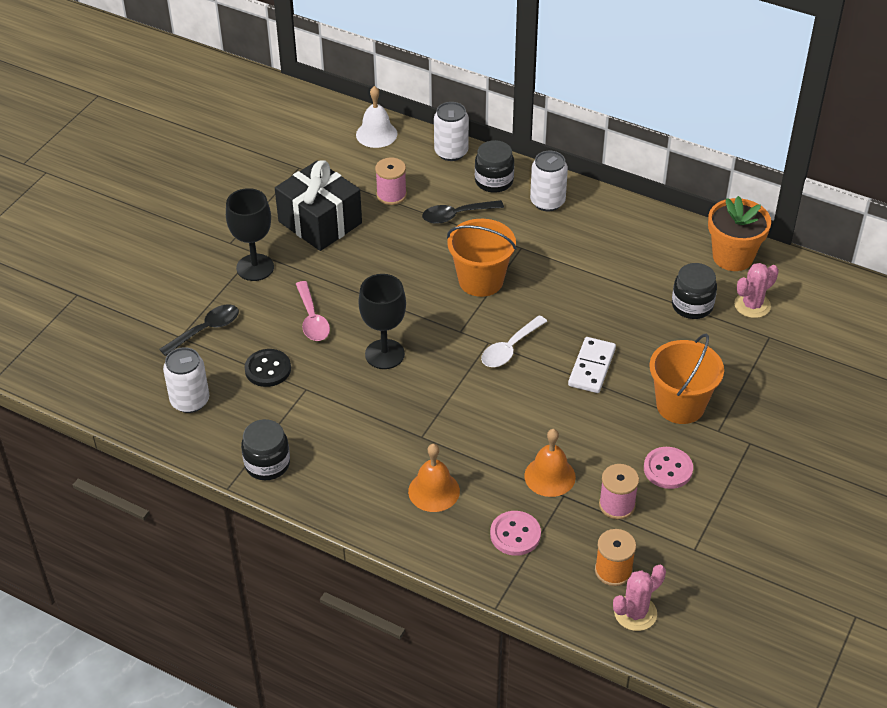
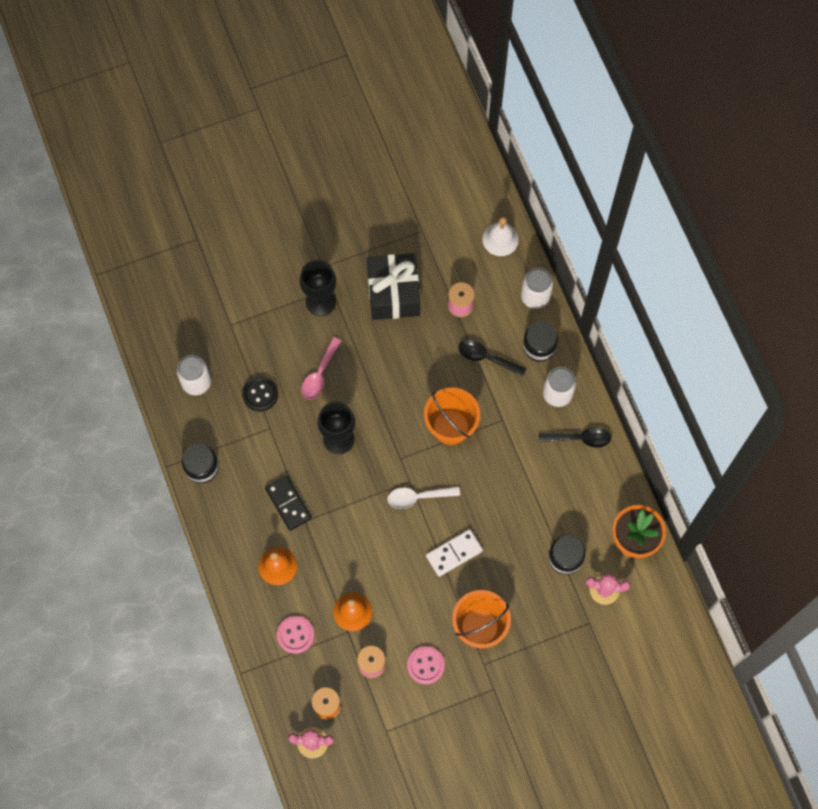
camera: 40 degrees right, 25 degrees up
(206, 330) = (250, 331): black spoon -> black spoon (580, 438)
(389, 434) = (288, 503): none -> black domino

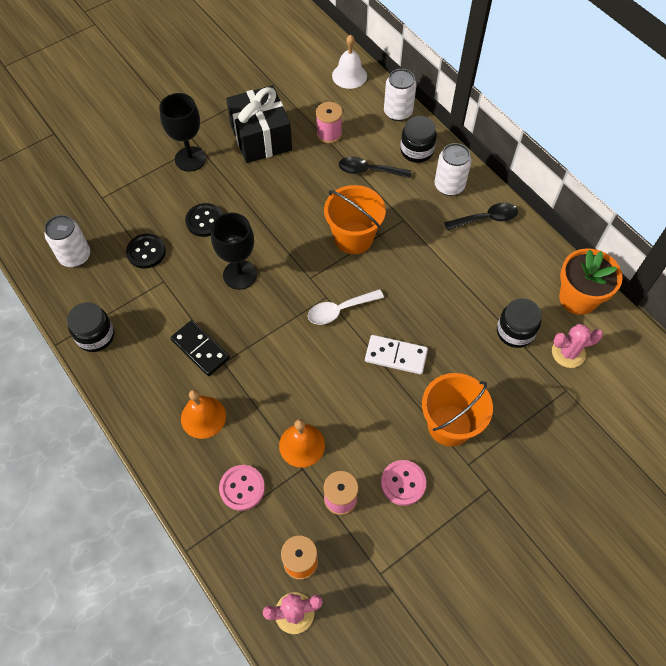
camera: 15 degrees left, 10 degrees down
(319, 374) = (205, 221): pink spoon -> black button
(454, 553) = (396, 356): white domino -> white domino turned 60 degrees clockwise

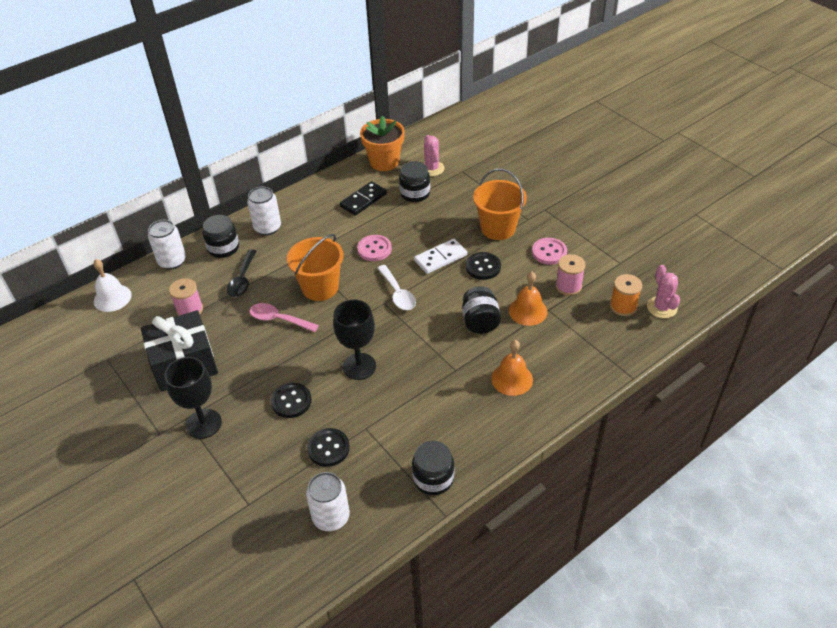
camera: 90 degrees left, 15 degrees down
(200, 349) = (443, 388): black domino -> black domino (363, 200)
(242, 488) = (572, 346): pink button -> pink button (374, 249)
(289, 391) = (480, 322): none -> black jar
(310, 204) = (278, 319): none -> pink spoon
(378, 401) = (483, 267): none -> black button
(396, 356) = (440, 258): white domino -> white domino turned 45 degrees clockwise
(486, 219) = (305, 207): black spoon -> none

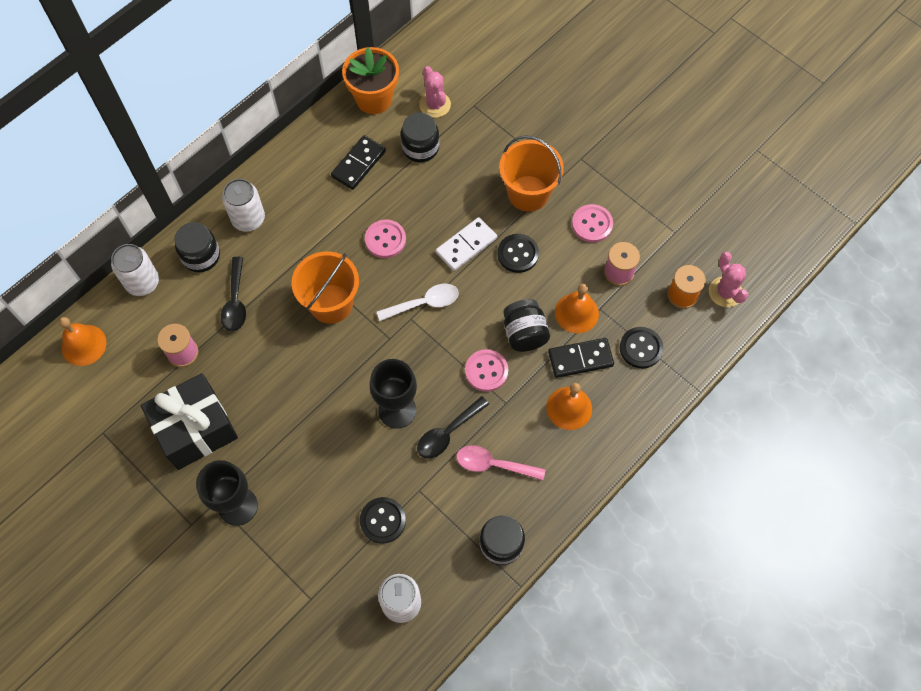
camera: 10 degrees left, 20 degrees up
(112, 298) = (83, 345): white bell -> orange bell
(278, 319) = (291, 355): pink spoon -> pink spoon (493, 464)
(291, 401) = (330, 465): black button -> black button (640, 348)
(398, 293) = (424, 303): white spoon -> white spoon turned 75 degrees counterclockwise
(400, 387) = (448, 433): none -> black spoon
(442, 345) = (486, 371): none -> pink button
(527, 344) = (580, 359): none -> black domino

